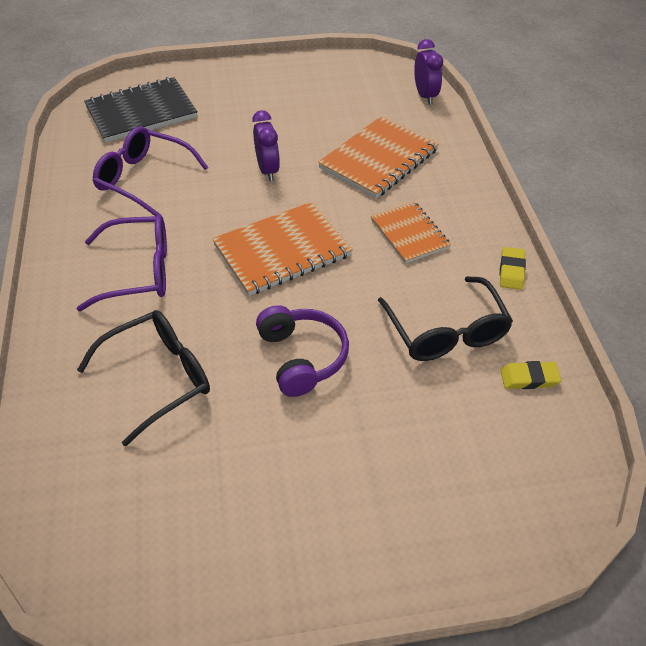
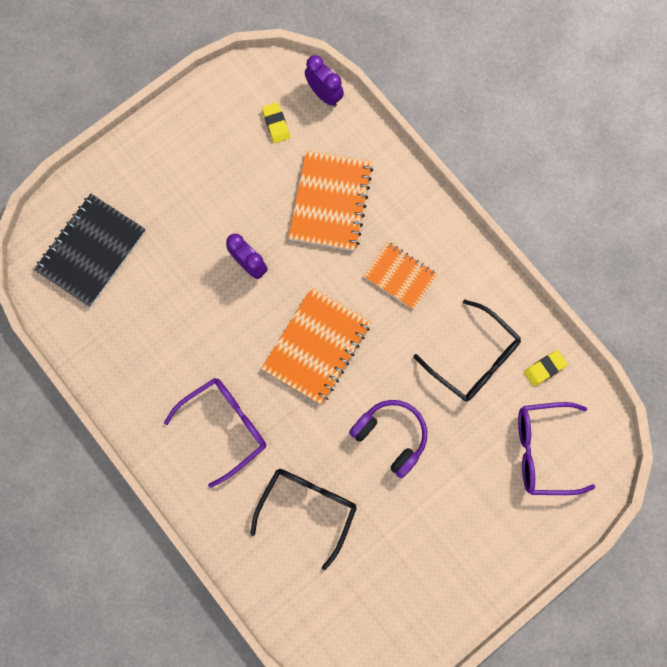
camera: 30 degrees left, 30 degrees up
(143, 179) = (156, 330): purple glasses -> purple glasses (542, 449)
(511, 271) = (490, 274): yellow eraser -> yellow eraser (276, 124)

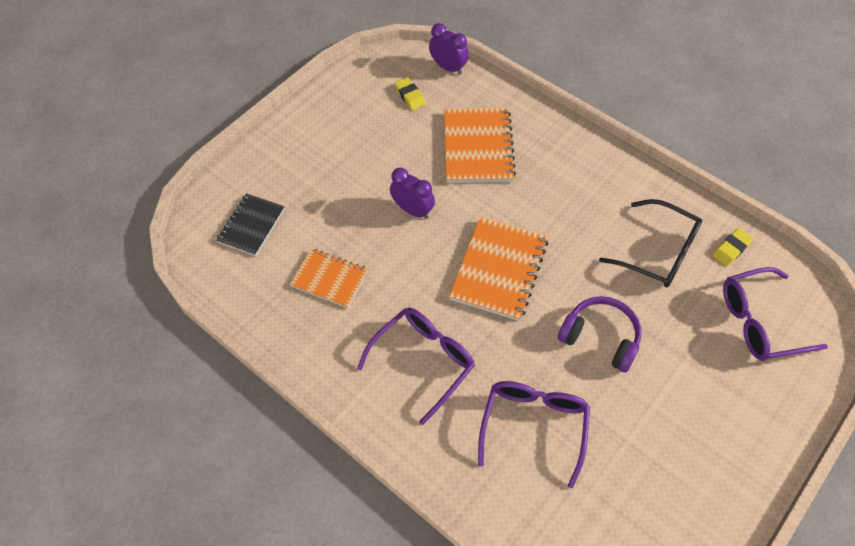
camera: 10 degrees left, 20 degrees down
(92, 251) = (251, 225): black notebook -> black notebook, size x0.63
(308, 507) = (534, 425): black glasses -> purple glasses
(400, 276) = (562, 195): orange notebook -> orange notebook (329, 279)

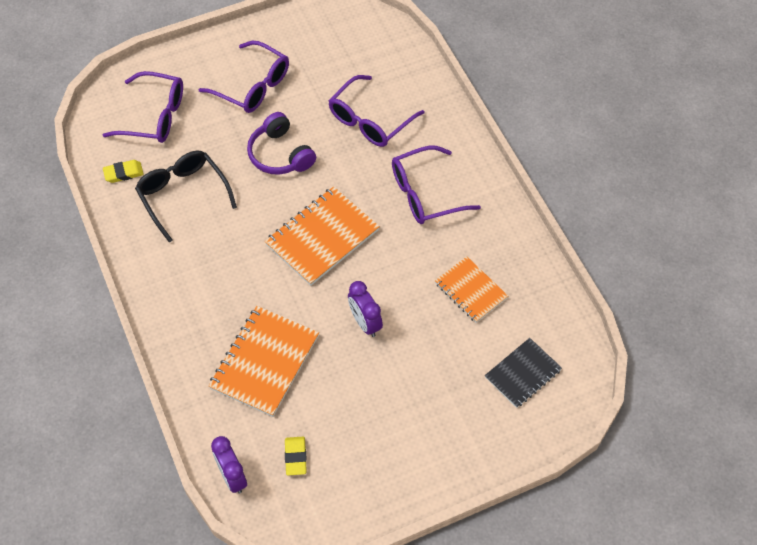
camera: 155 degrees left, 0 degrees up
(692, 409) = (253, 86): none -> purple glasses

